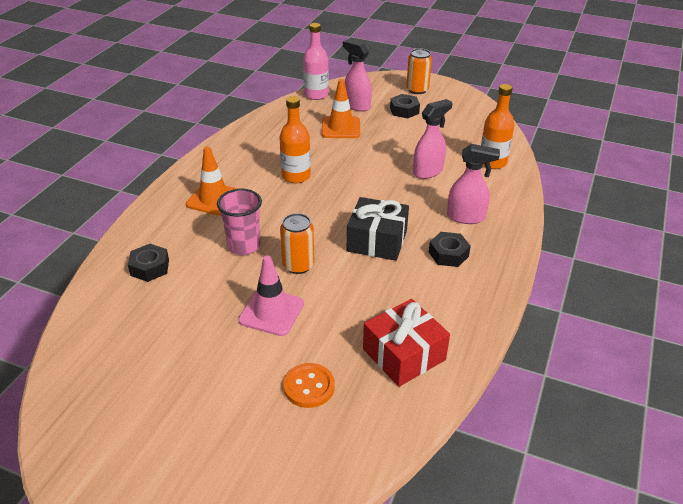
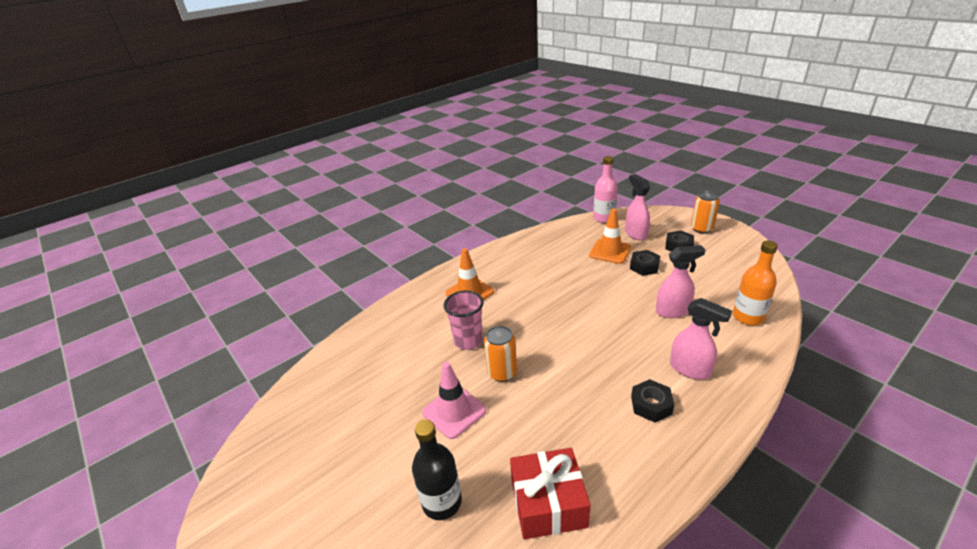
camera: 30 degrees right, 5 degrees down
(150, 267) = (388, 339): black nut -> black nut (644, 267)
(296, 176) = (546, 287): orange bottle -> none
(309, 387) = (442, 502): orange button -> black bottle
(377, 240) = (586, 369): black gift -> none

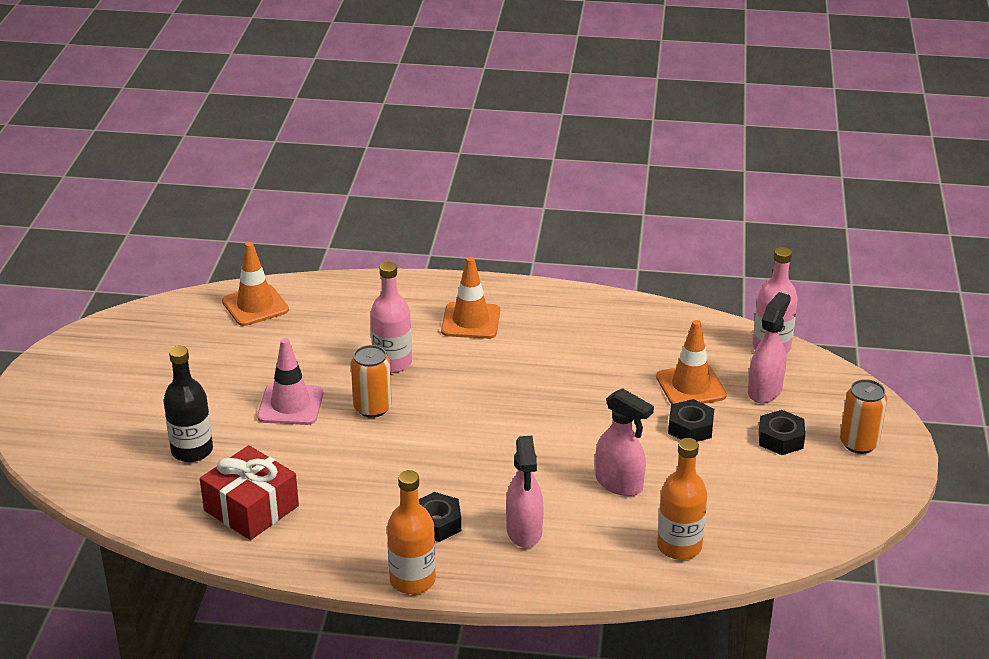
camera: 45 degrees right, 0 degrees up
(332, 372) = (255, 306): none -> orange traffic cone
(468, 341) = (392, 363): pink cup -> pink bottle
(707, 451) = (412, 580): none -> orange bottle

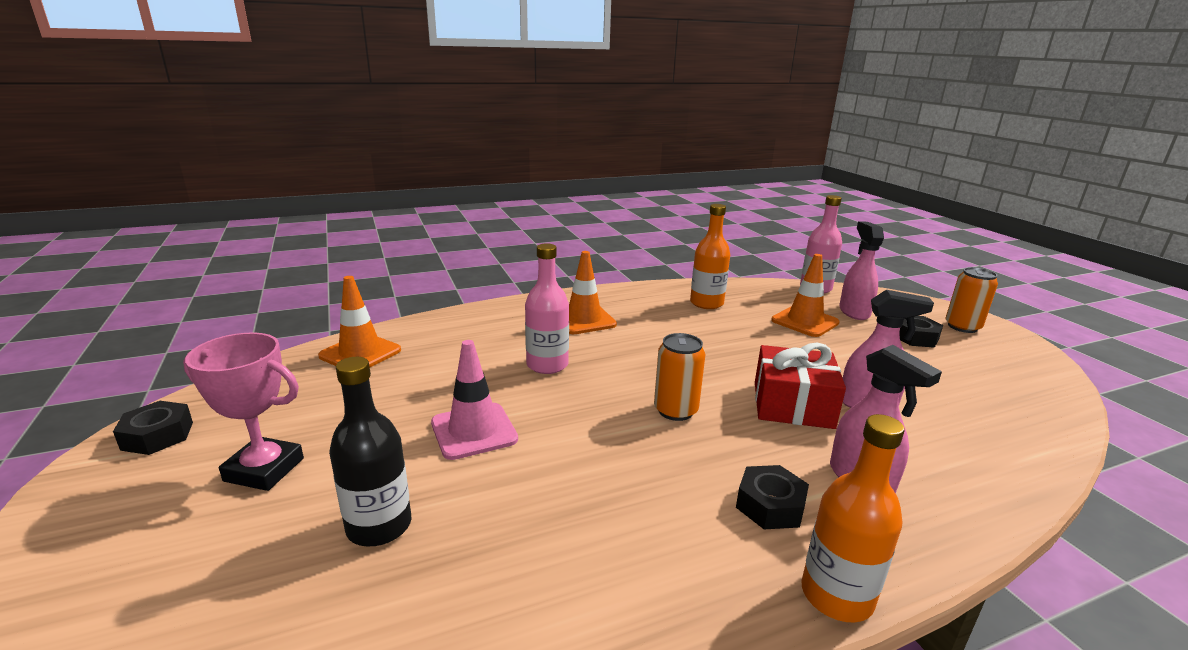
camera: 30 degrees left, 10 degrees down
(146, 391) = (264, 469): none -> pink trophy
(251, 508) = (527, 579): red gift -> red gift (792, 405)
(372, 408) = (568, 408): orange can -> orange can (675, 410)
(679, 546) = (997, 441): orange bottle -> orange bottle (706, 303)
(690, 428) = (848, 347): black nut -> black nut (157, 436)

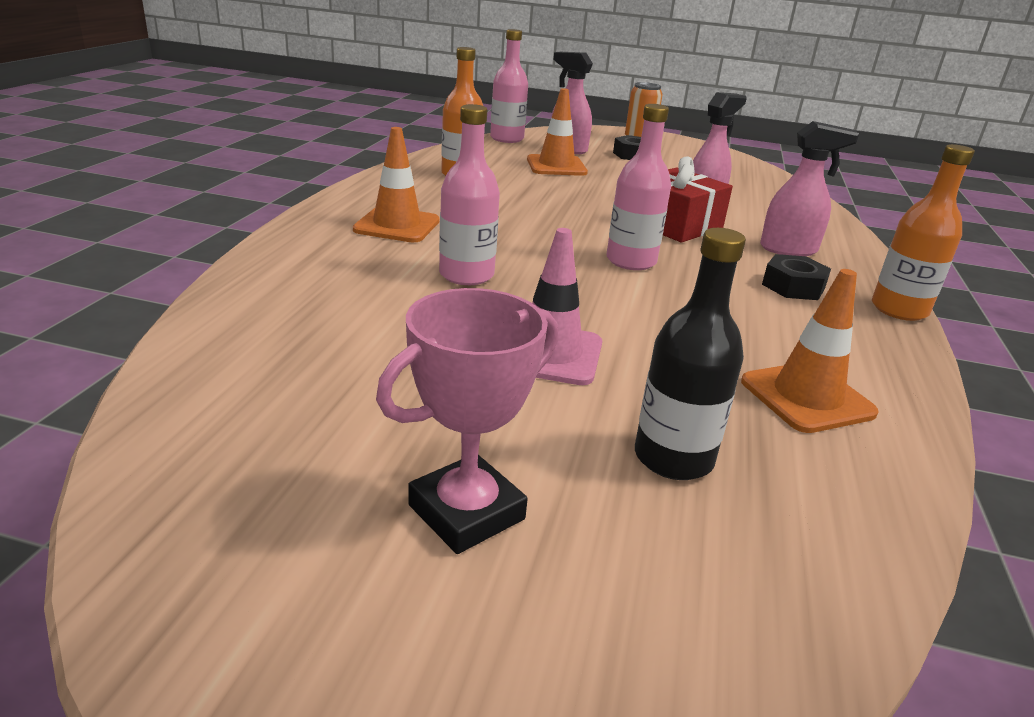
camera: 55 degrees left, 5 degrees up
(157, 436) = (216, 606): black nut -> none
(360, 353) = (236, 362): orange traffic cone -> orange traffic cone (807, 397)
(675, 410) = (631, 261): orange can -> pink bottle

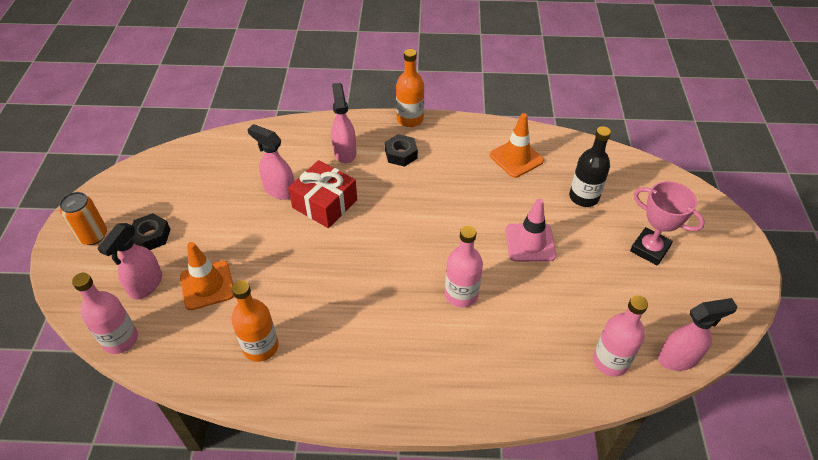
camera: 100 degrees left, 20 degrees up
(157, 442) = (678, 358): none -> pink spray bottle
(397, 225) = (399, 354): orange traffic cone -> none
(631, 261) = (400, 221): pink bottle -> pink bottle (610, 361)

